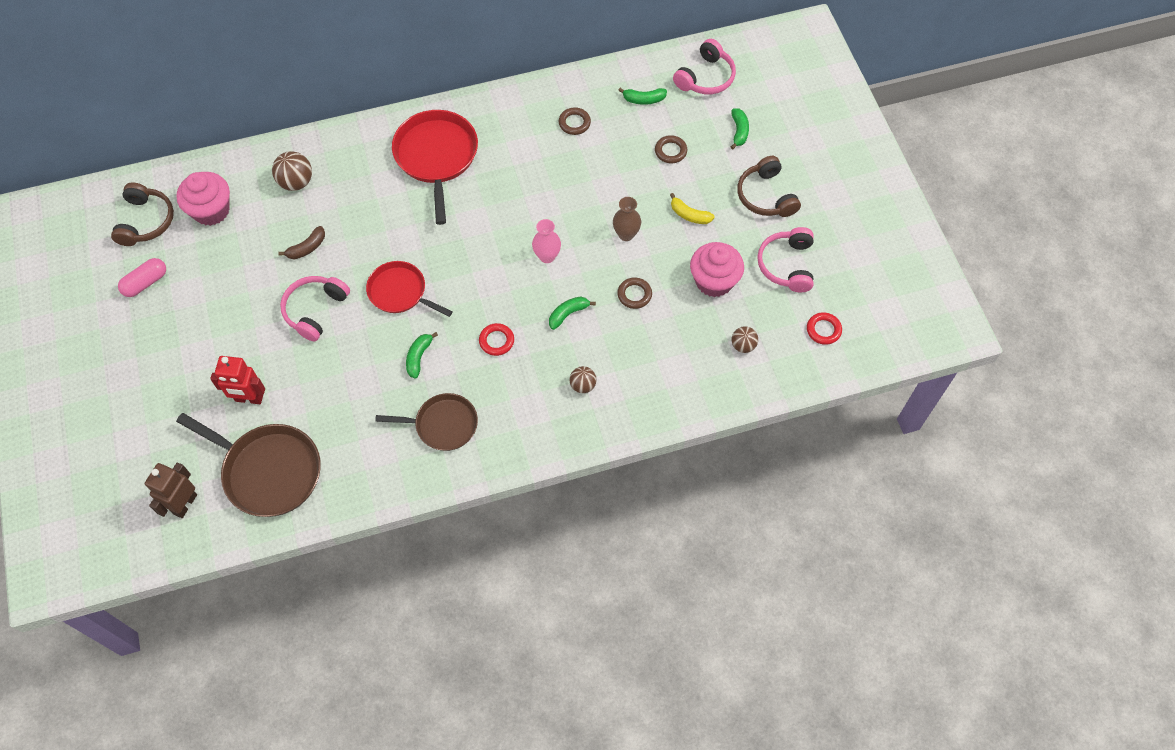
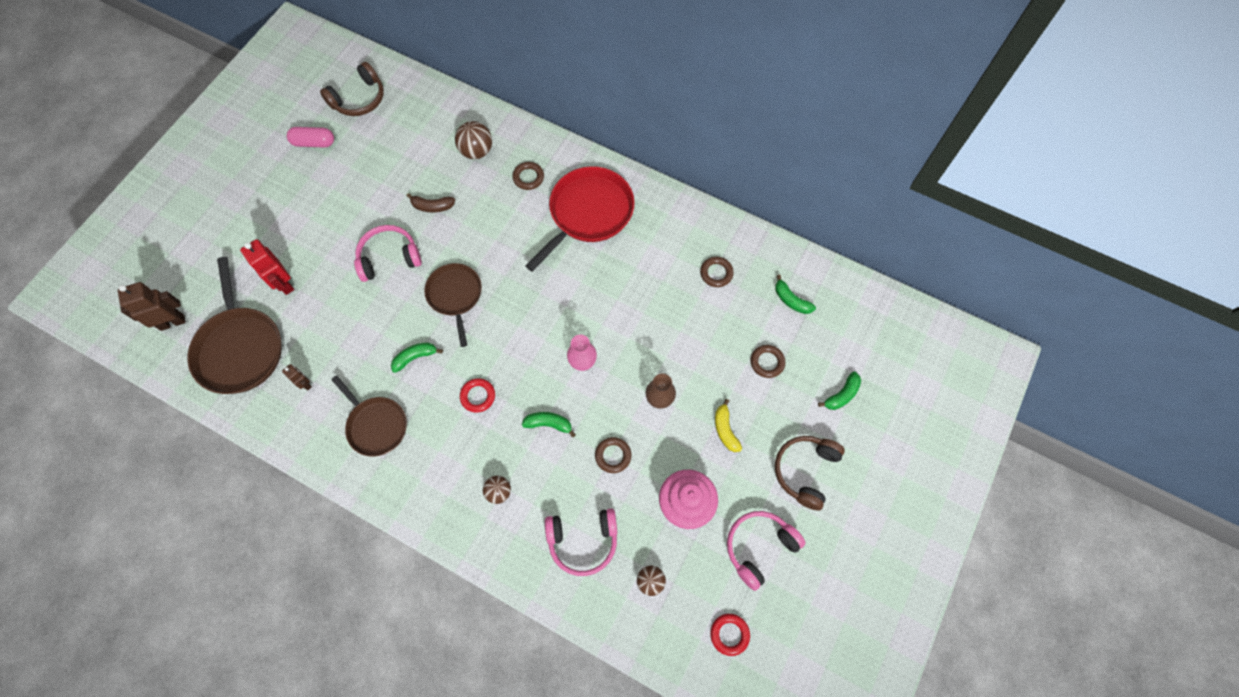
camera: 45 degrees right, 5 degrees up
(211, 210) = (404, 125): pink cupcake -> none
(353, 447) = (305, 384): none -> brown robot
(361, 168) = (528, 177): none -> brown ring
(400, 292) = (455, 295): red pan -> brown pan
(706, 77) = (862, 324): pink headphones -> pink headphones (583, 541)

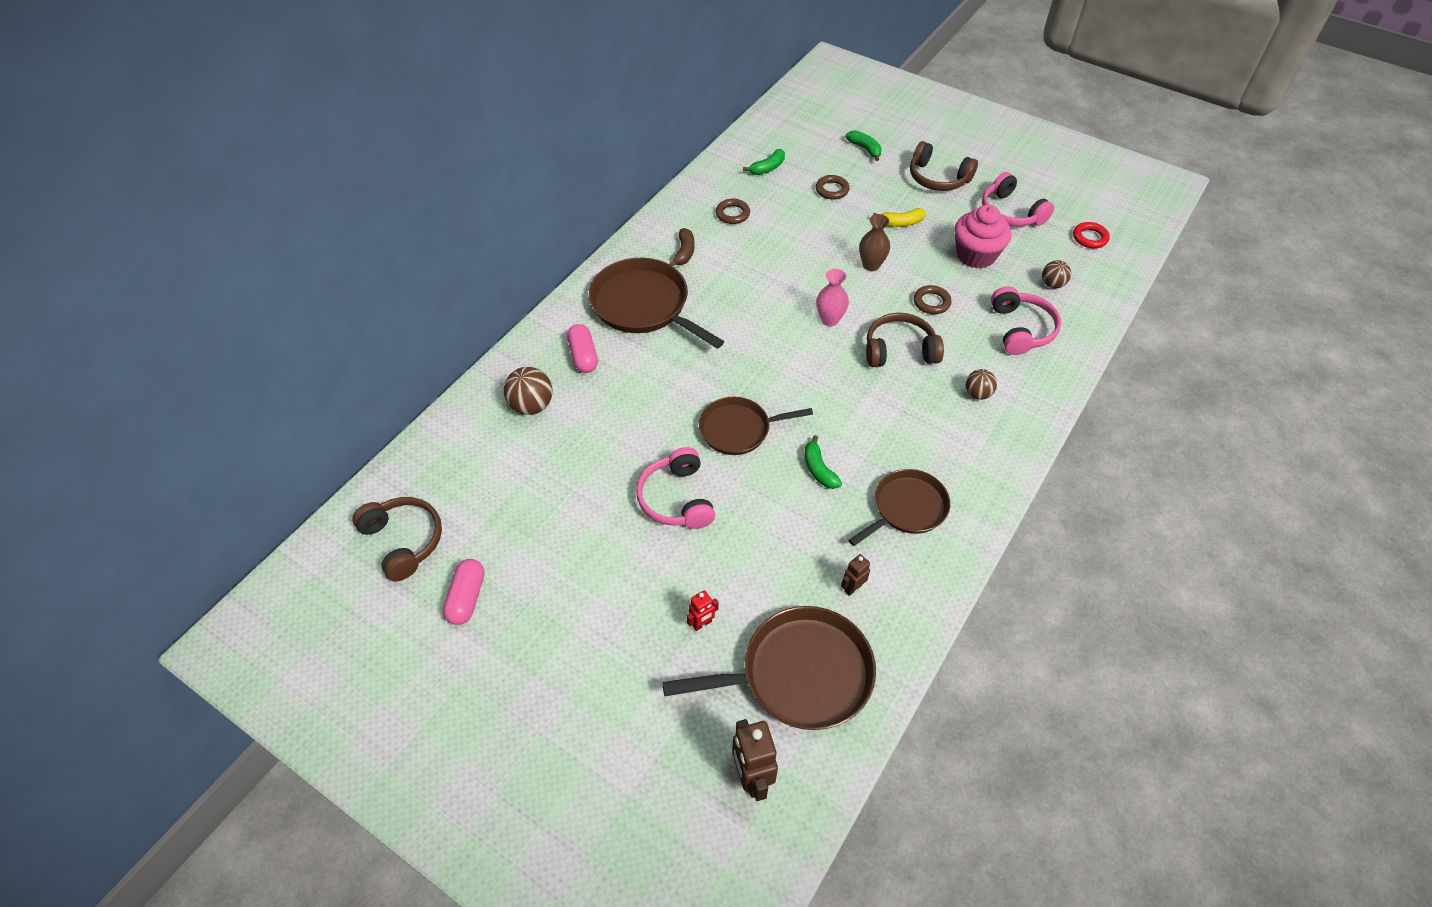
camera: 85 degrees left, 15 degrees down
(284, 284) = (702, 624): red robot -> red robot, size x0.55
(432, 206) = (606, 452): brown banana -> brown banana (684, 252)
(478, 396) = (868, 410): red ring -> none
(528, 177) = (583, 356): brown ring -> pink capsule
(549, 424) = (899, 350): green banana -> brown headphones
(588, 213) = (644, 305): red pan -> brown pan

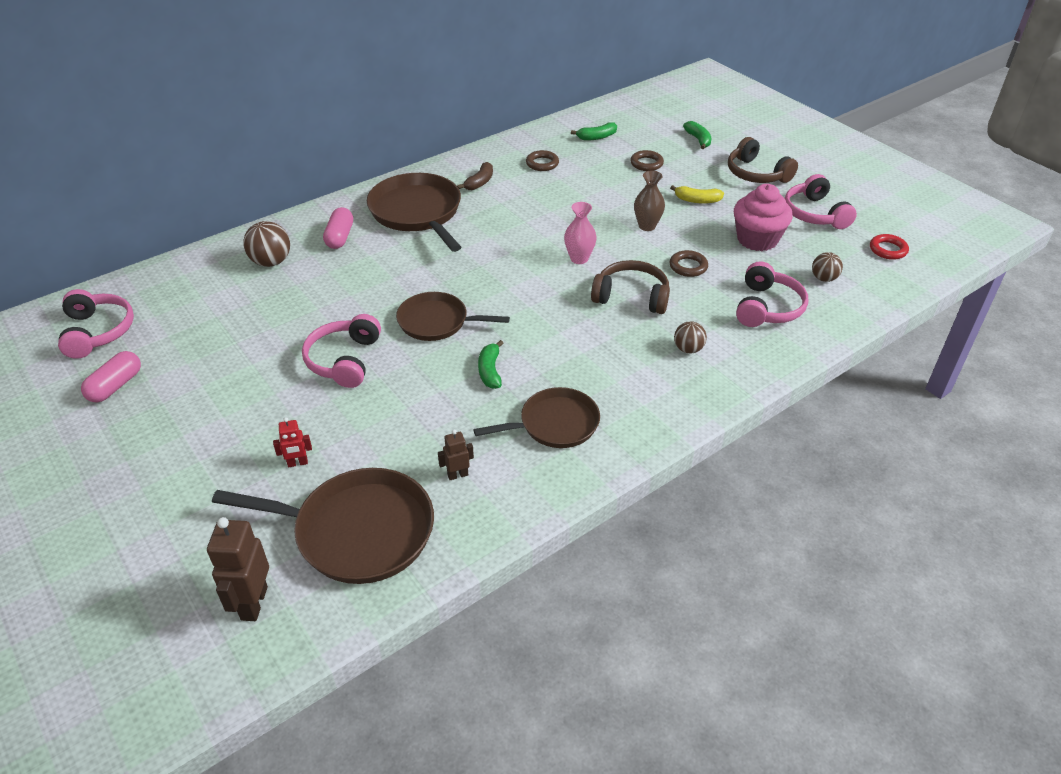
camera: 20 degrees right, 10 degrees down
(404, 541) = (98, 332): brown headphones -> pink headphones

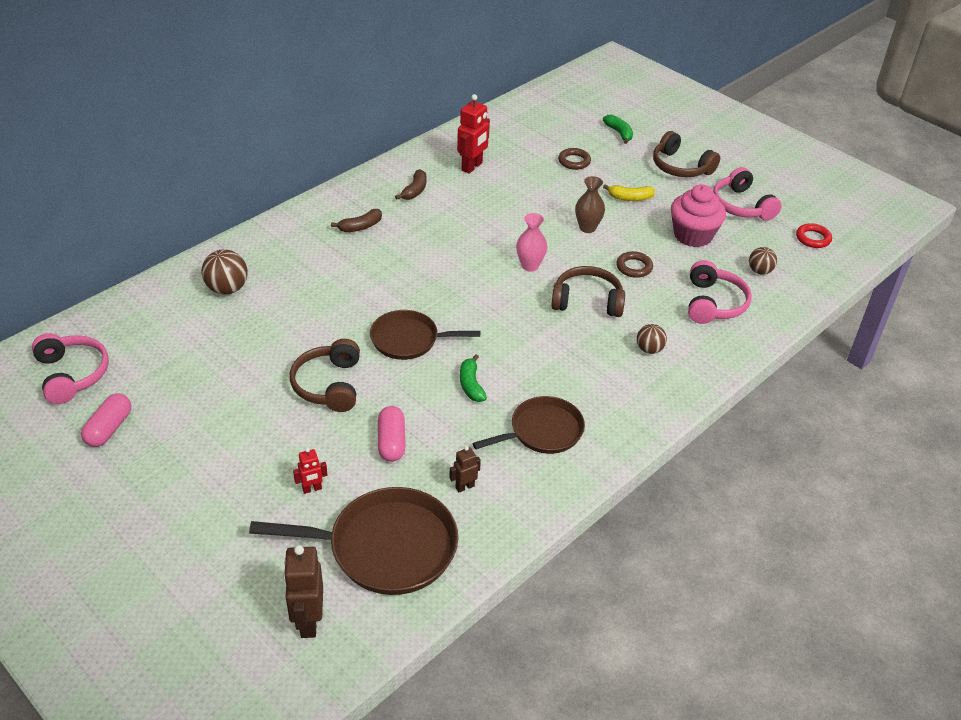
camera: 10 degrees left, 0 degrees up
(340, 237) = (289, 258): pink capsule -> pink capsule (391, 442)
(344, 360) = (328, 385): pink headphones -> brown headphones
(417, 212) = (360, 227): brown pan -> brown banana
(542, 163) = (472, 167): brown ring -> red robot
(597, 137) = (520, 135): green banana -> none

